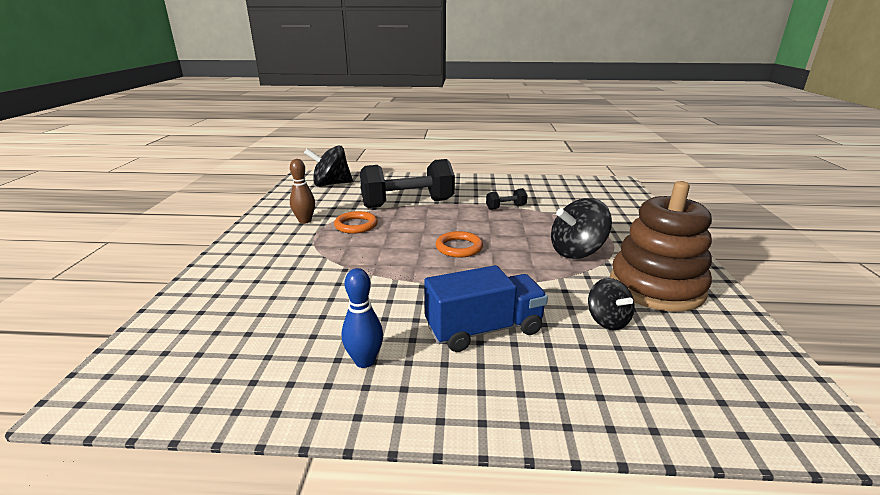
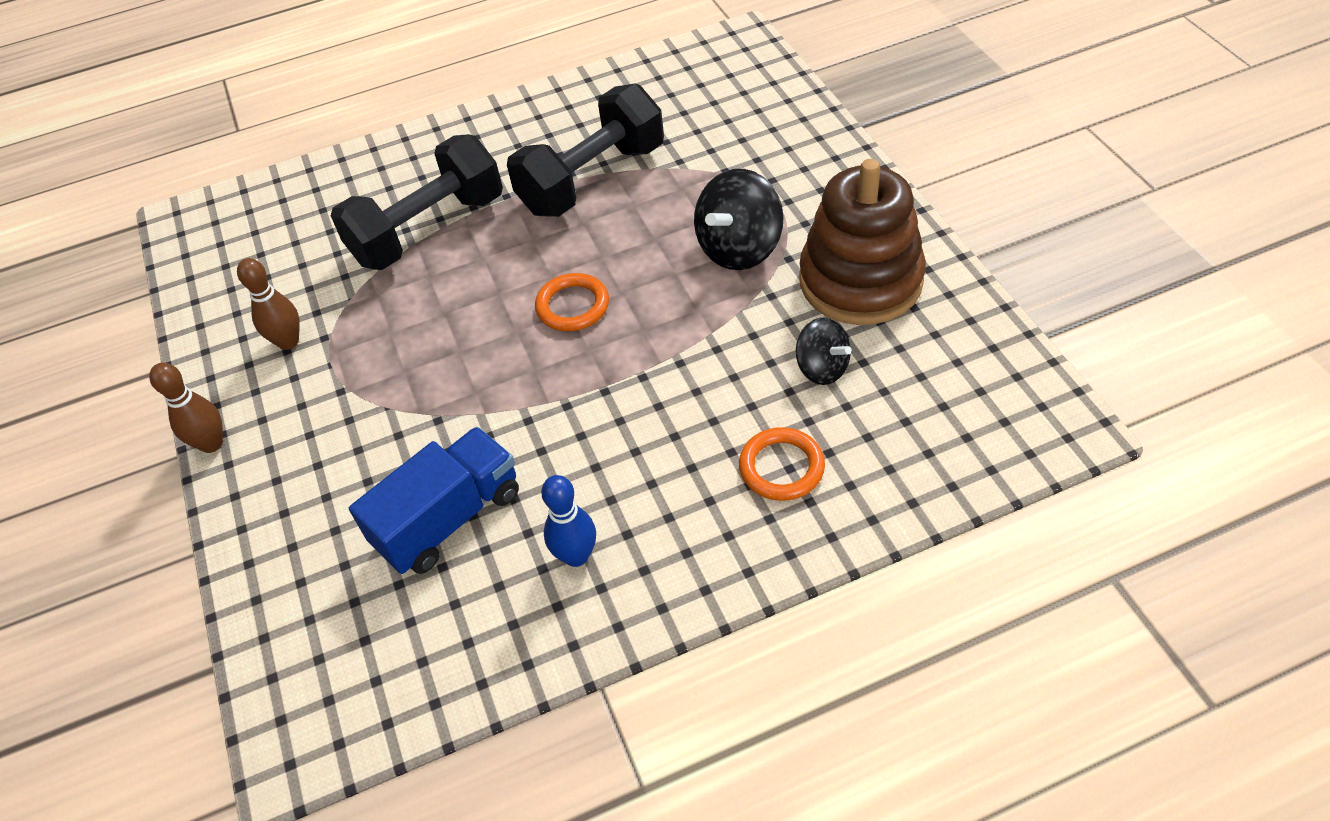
camera: 20 degrees left, 25 degrees up
(230, 244) = (212, 443): none -> brown bowling pin
(331, 184) = (252, 226): black spinning top -> none
(356, 225) = (382, 318): orange ring -> orange ring (781, 467)
(484, 329) = (686, 446): blue truck -> blue truck (449, 519)
(506, 207) = (592, 179): black dumbbell -> black dumbbell, size x2.34

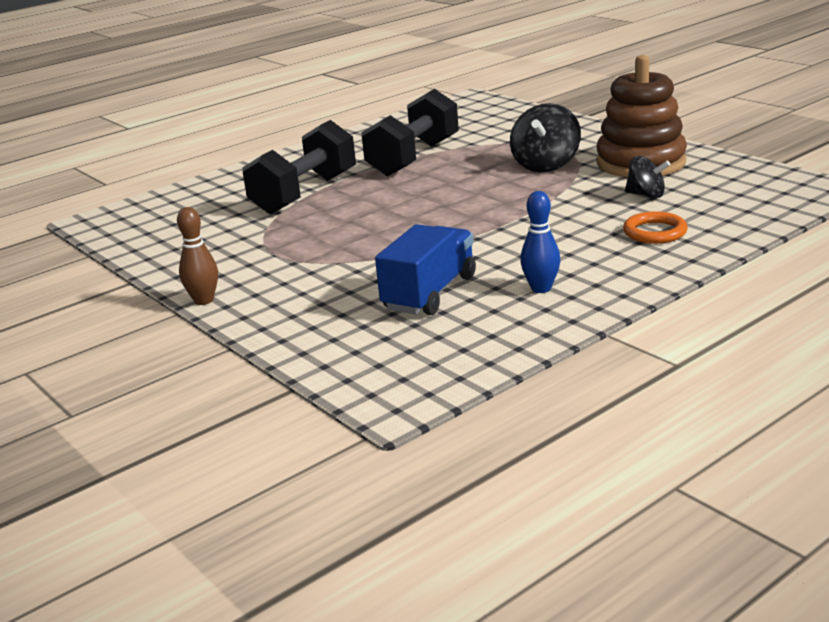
camera: 20 degrees left, 25 degrees down
(288, 342) = (231, 252): brown bowling pin -> none
(573, 306) = (445, 203): orange ring -> none

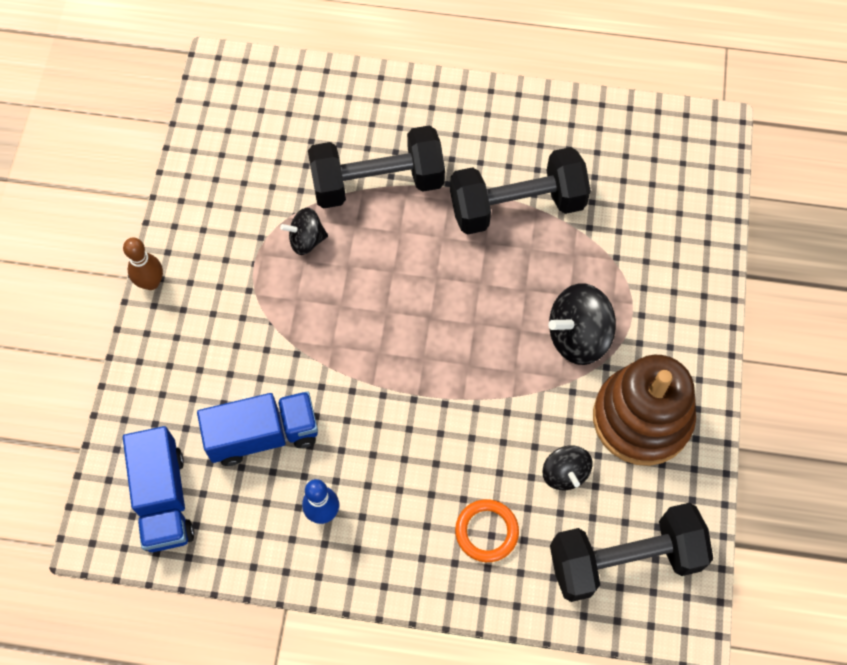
camera: 45 degrees right, 40 degrees up
(297, 229) = (306, 240): none -> black spinning top
(413, 356) = (164, 499): none -> blue truck
(745, 194) = (624, 560): none -> black dumbbell

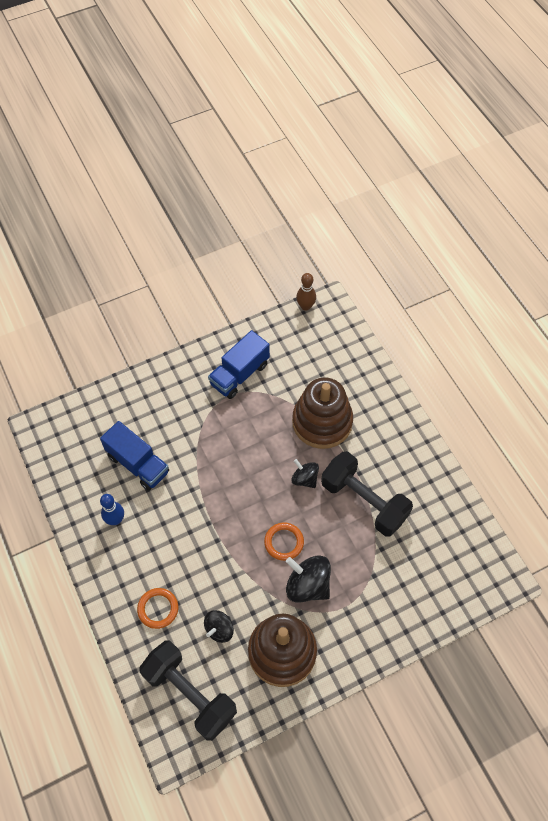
camera: 55 degrees right, 5 degrees down
(151, 282) = (184, 357): brown bowling pin -> brown bowling pin (305, 306)
(164, 499) = (74, 442): blue truck -> blue truck (239, 374)
(306, 240) = (261, 411): black spinning top -> black spinning top (304, 479)
(377, 182) = (322, 422): black dumbbell -> brown stacking toy
(504, 327) = (284, 542): none -> orange ring

